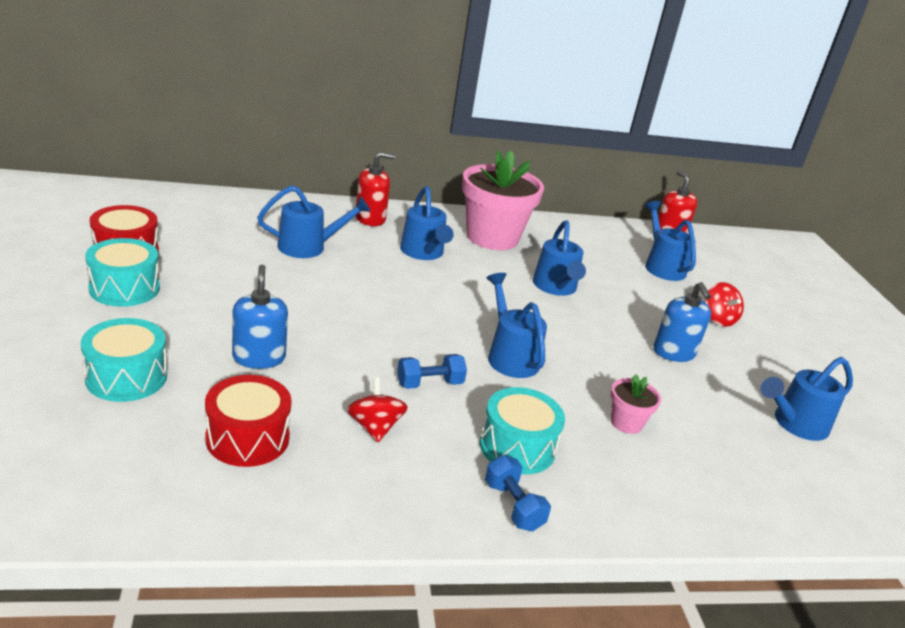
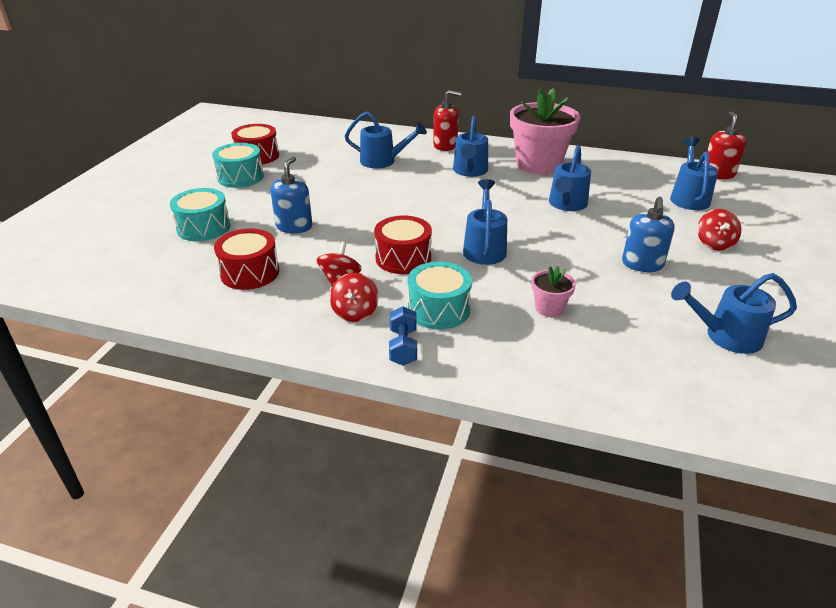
camera: 30 degrees right, 5 degrees up
(425, 470) = (355, 312): none -> red spinning top
(429, 384) = (403, 258): blue dumbbell -> red drum

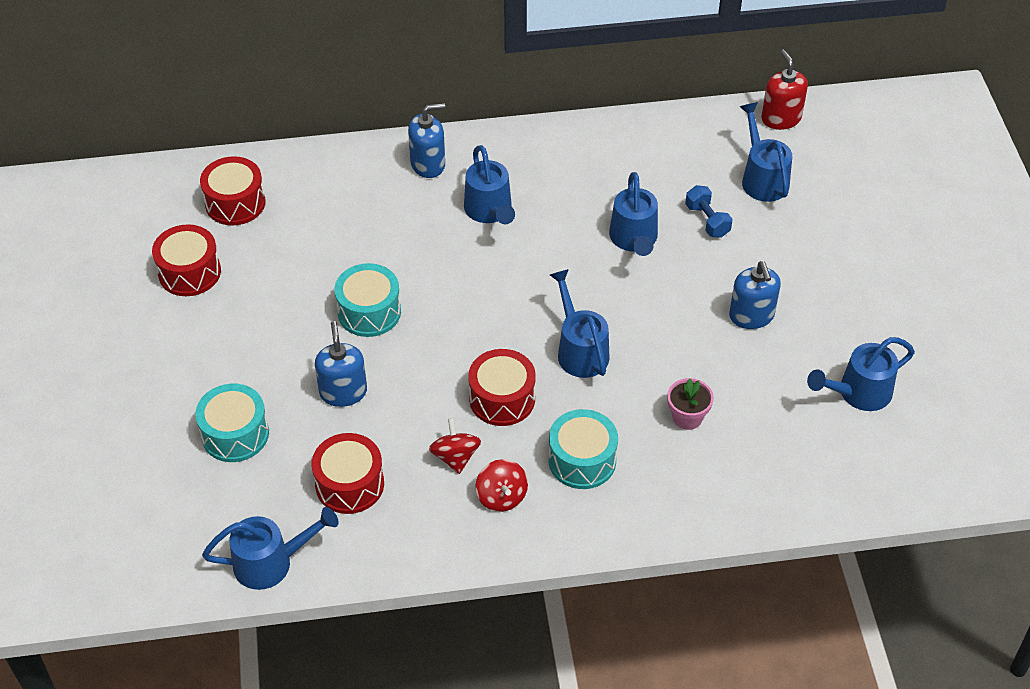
camera: 25 degrees left, 15 degrees up
(240, 177) = (203, 324): turquoise drum -> turquoise drum (369, 312)
(313, 137) = (235, 203): none -> red drum
(383, 161) = (368, 227): blue watering can -> blue watering can (272, 562)
(403, 347) = (576, 522): blue dumbbell -> blue dumbbell (707, 220)
(445, 145) = (428, 164): red soap dispenser -> blue soap dispenser
(538, 164) = (566, 168): pink flower pot -> none
(714, 244) = (812, 255): red spinning top -> none

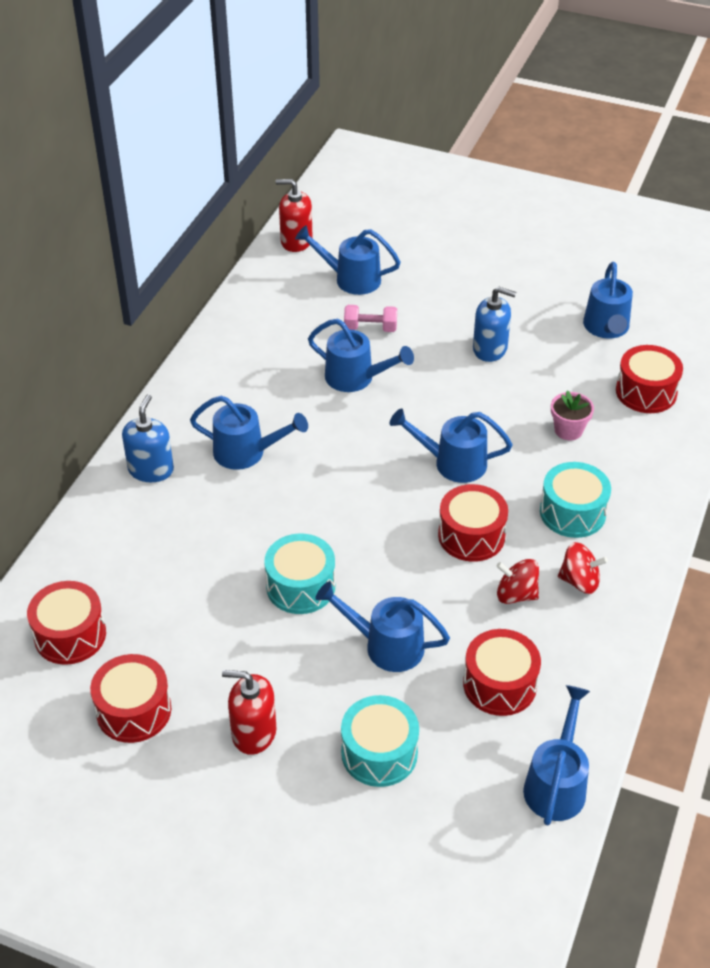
camera: 60 degrees left, 5 degrees down
(210, 350) = (254, 733): none -> red soap dispenser
(343, 392) = (385, 645): blue soap dispenser -> blue watering can
(707, 220) = (370, 328): blue dumbbell -> pink dumbbell
(790, 458) = (646, 392): none -> red drum

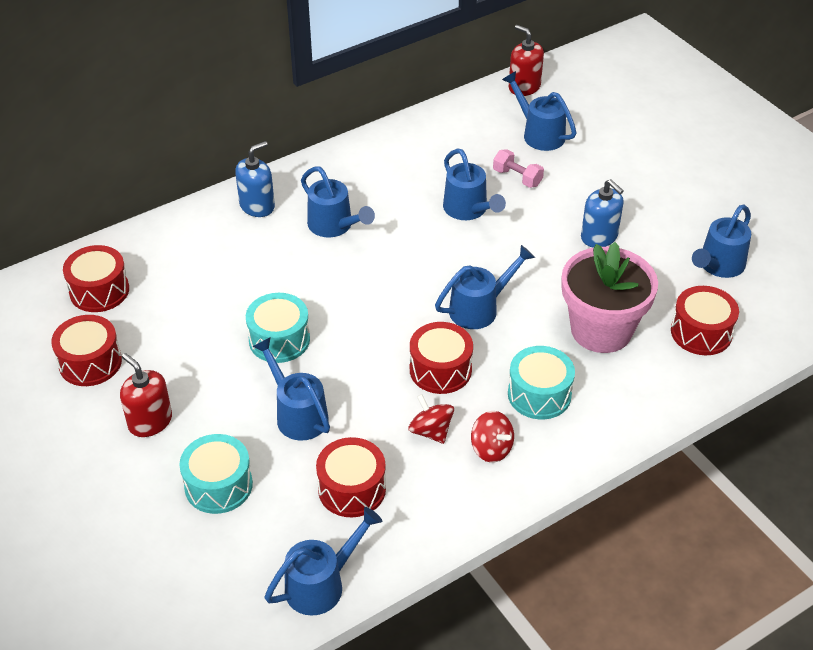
camera: 35 degrees right, 0 degrees up
(452, 463) = (480, 308): blue watering can -> blue watering can turned 105 degrees clockwise
(568, 430) = (601, 330): pink flower pot -> pink flower pot, size x2.23

